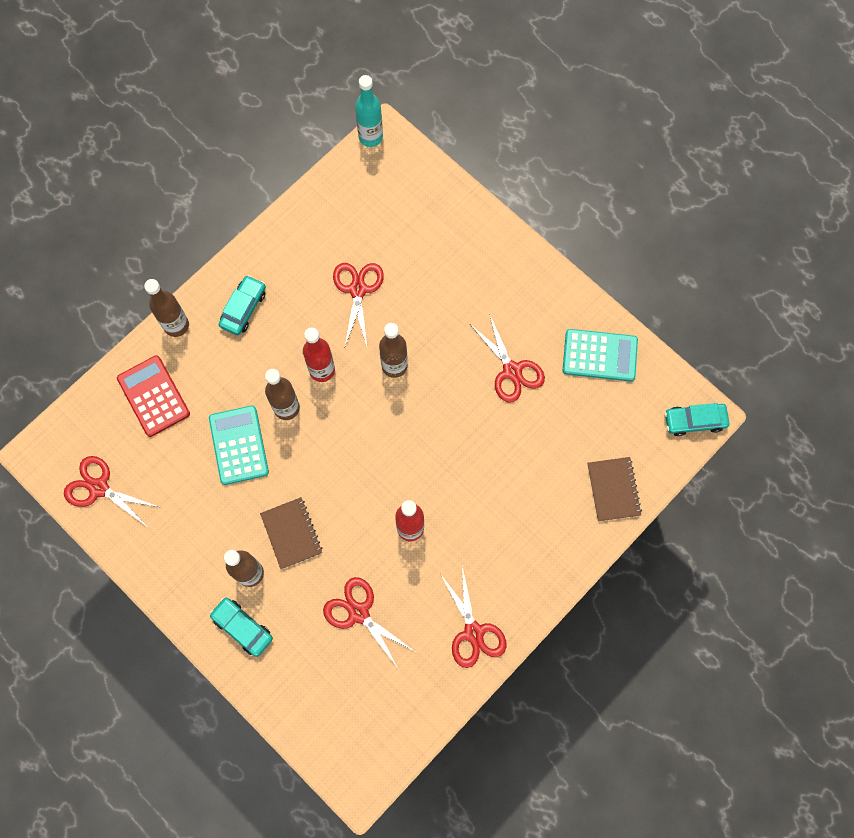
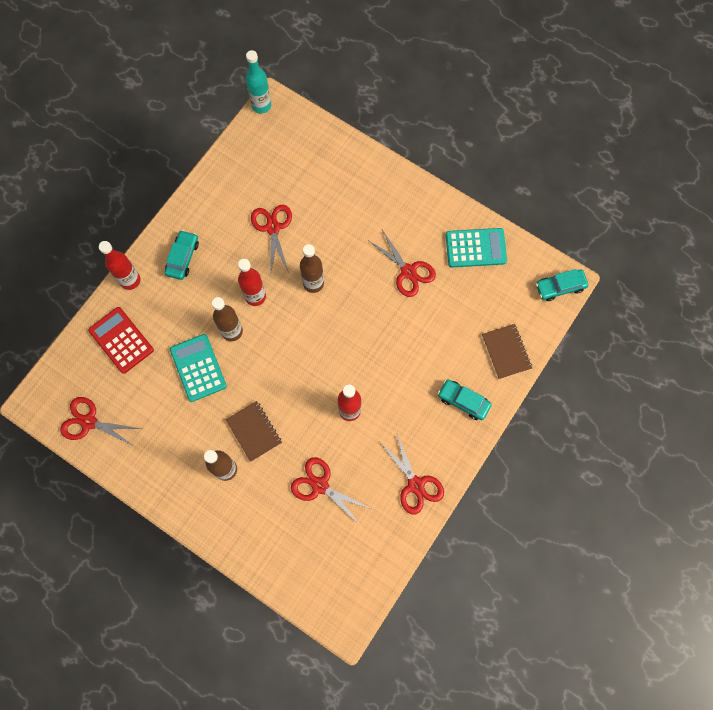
camera: 10 degrees left, 0 degrees up
(176, 325) = (130, 280): brown bottle -> red bottle
(242, 627) = (227, 514): turquoise car -> turquoise car (463, 401)

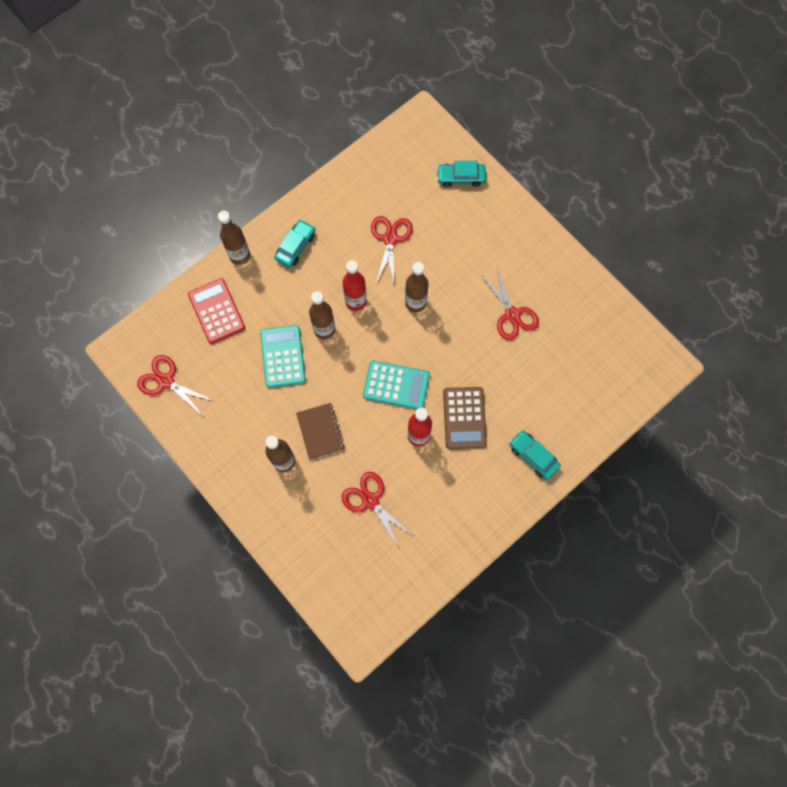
camera: 15 degrees right, 0 degrees up
(130, 280) = (240, 256): red bottle -> brown bottle
(261, 105) = (410, 116): turquoise bottle -> none
(389, 382) = (464, 418): none -> brown calculator
(415, 485) = (464, 525): red scissors -> none
(475, 248) = (586, 308): turquoise calculator -> turquoise calculator (396, 385)
(506, 352) = (589, 418): brown notebook -> none
(560, 287) = (660, 368): turquoise car -> turquoise car (460, 177)

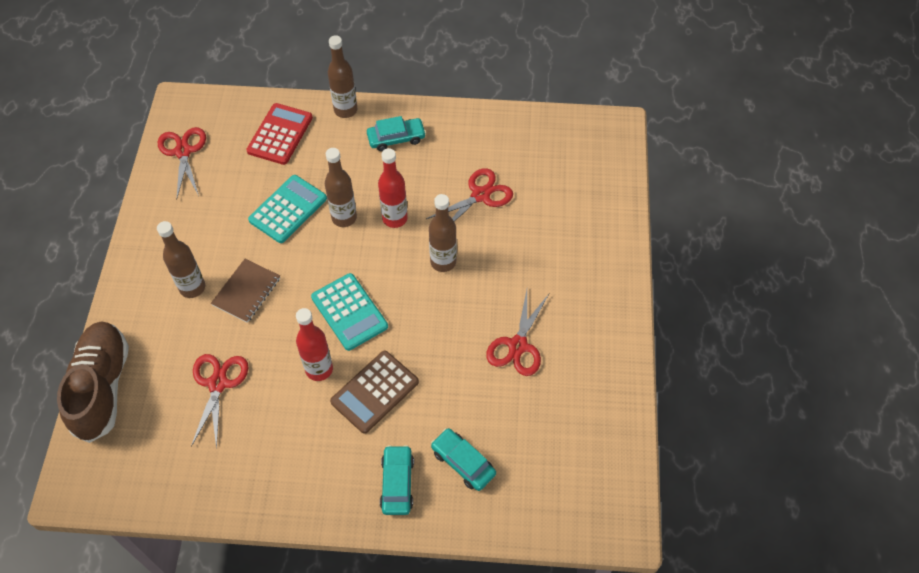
camera: 45 degrees right, 15 degrees down
(304, 570) = (102, 387): none -> brown shoe
(460, 177) = (599, 197): turquoise car -> turquoise car (463, 462)

